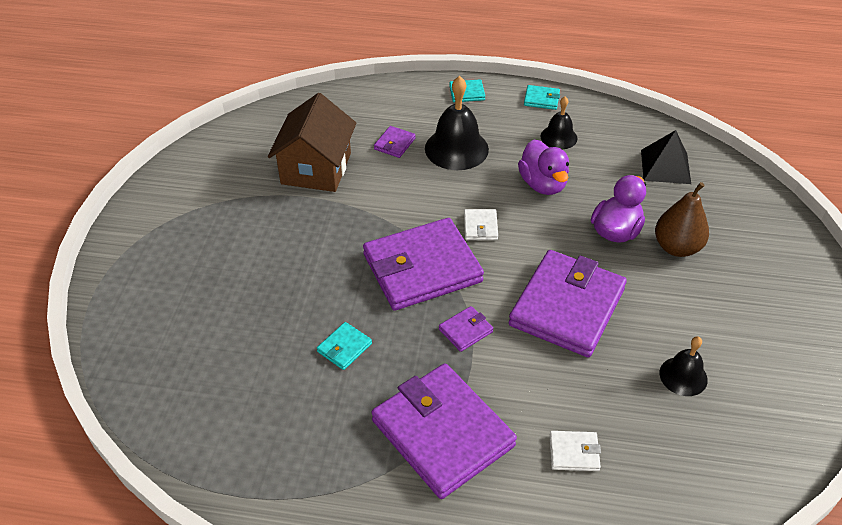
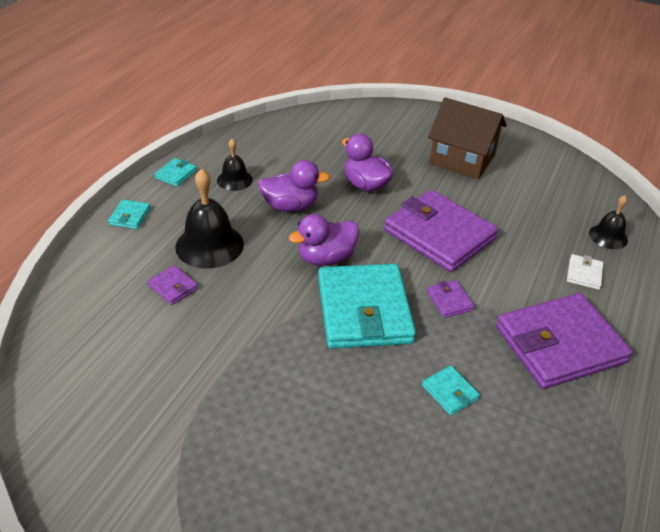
camera: 75 degrees left, 5 degrees down
(316, 168) = (173, 361): brown house -> brown house (462, 159)
(422, 268) = (364, 310): purple wallet -> turquoise wallet
(480, 227) = (326, 258): white wallet -> purple duck
(665, 166) = (305, 139): black pyramid -> none
(677, 247) = (395, 162): brown pear -> none
(683, 376) = (520, 200): black bell -> black bell (608, 236)

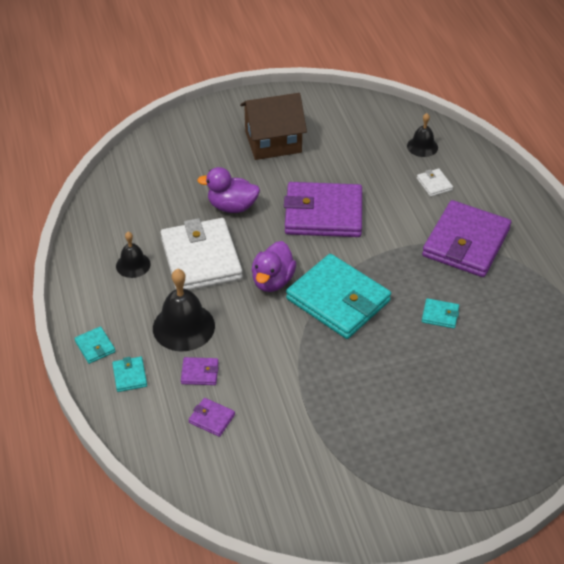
camera: 40 degrees left, 5 degrees up
(176, 174) = (81, 290): turquoise wallet -> turquoise wallet (130, 376)
(290, 206) = (201, 259): purple duck -> white wallet
(449, 301) = (379, 257): purple wallet -> purple wallet (211, 418)

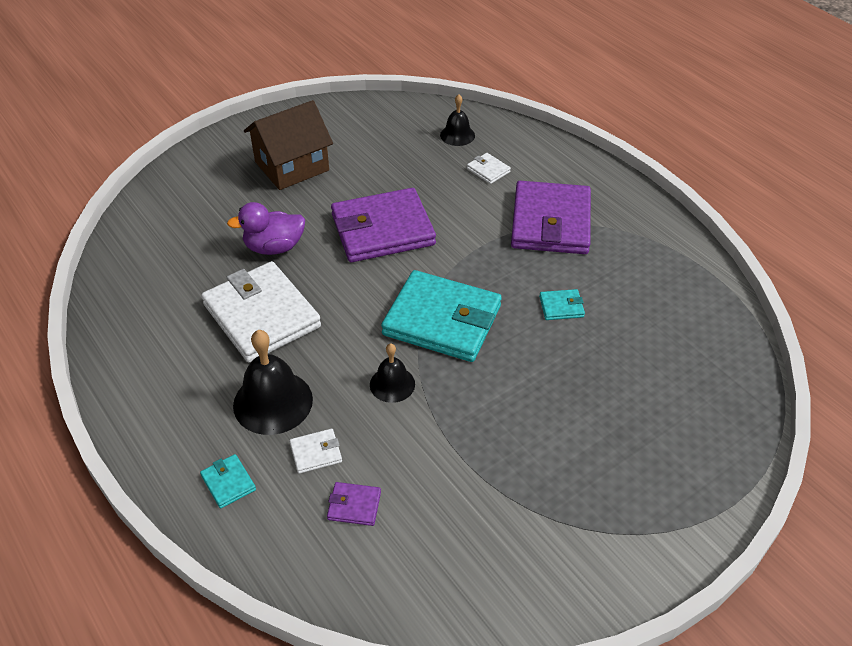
camera: 20 degrees left, 0 degrees up
(95, 346) = (169, 459): turquoise wallet -> none
(133, 265) = (180, 344): black bell -> black bell (392, 384)
(200, 373) = (316, 453): purple wallet -> white wallet
(272, 281) = (357, 319): purple duck -> none

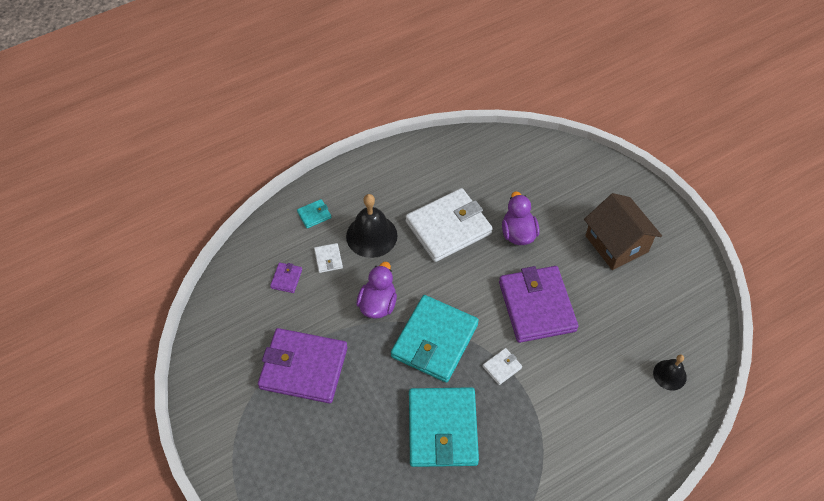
camera: 95 degrees right, 10 degrees up
(392, 384) = (378, 304): black bell -> purple duck
(488, 170) = (617, 395): white wallet -> white wallet (502, 367)
(550, 222) = (545, 438): purple wallet -> purple wallet (303, 368)
(561, 307) = (442, 429): turquoise wallet -> turquoise wallet, size x2.44

